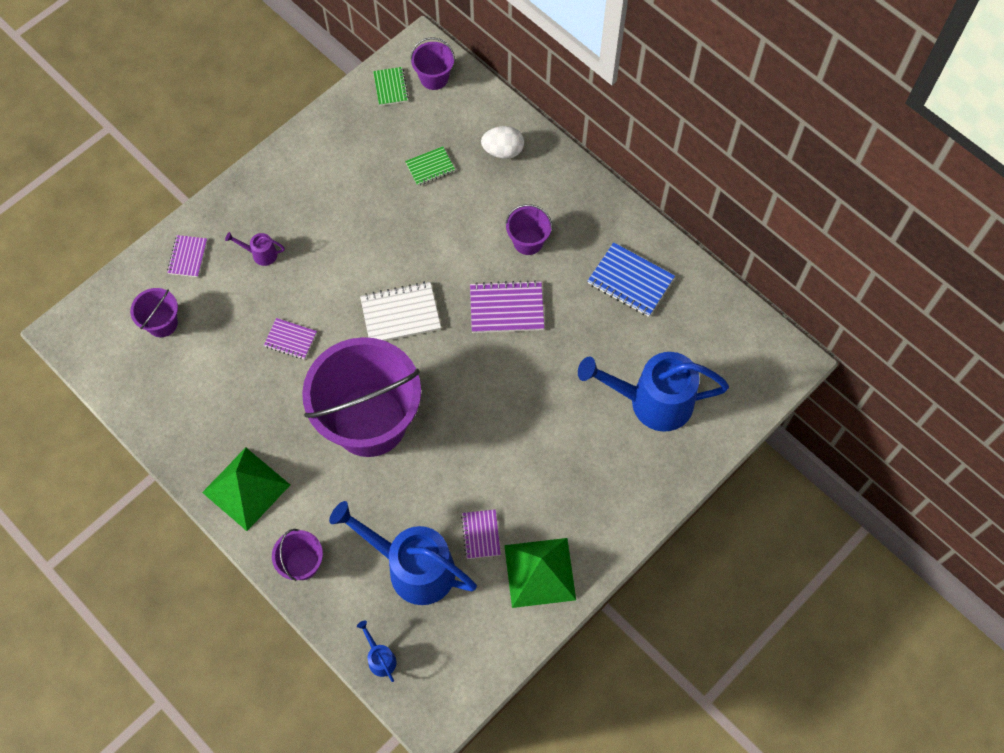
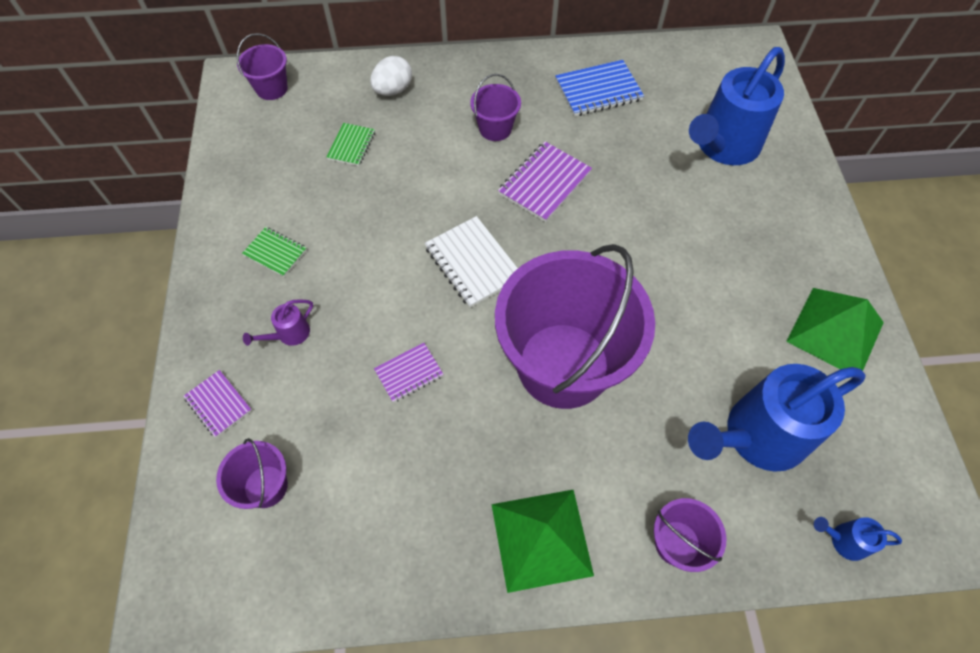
camera: 50 degrees left, 5 degrees down
(391, 87) = (243, 121): green notebook -> green notebook (275, 253)
(400, 314) = (473, 263): white notebook -> white notebook turned 60 degrees counterclockwise
(481, 534) = (761, 353): purple notebook -> none

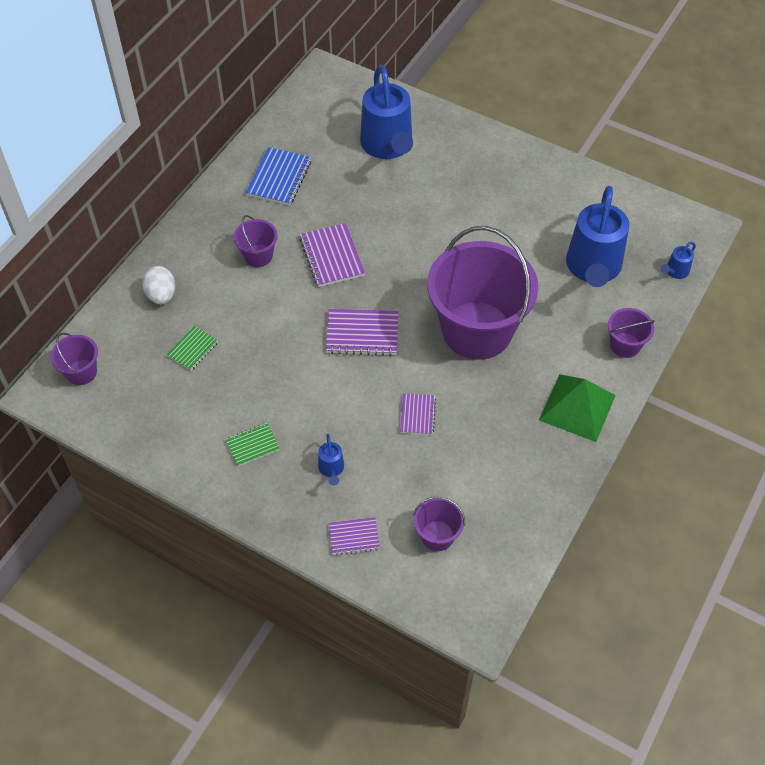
camera: 55 degrees left, 5 degrees down
(289, 335) = (331, 469): purple watering can -> blue watering can
(351, 146) = (193, 349): green notebook -> green notebook turned 75 degrees clockwise
(473, 263) = (362, 334): white notebook -> purple notebook
(835, 331) = (559, 187): green pyramid -> none

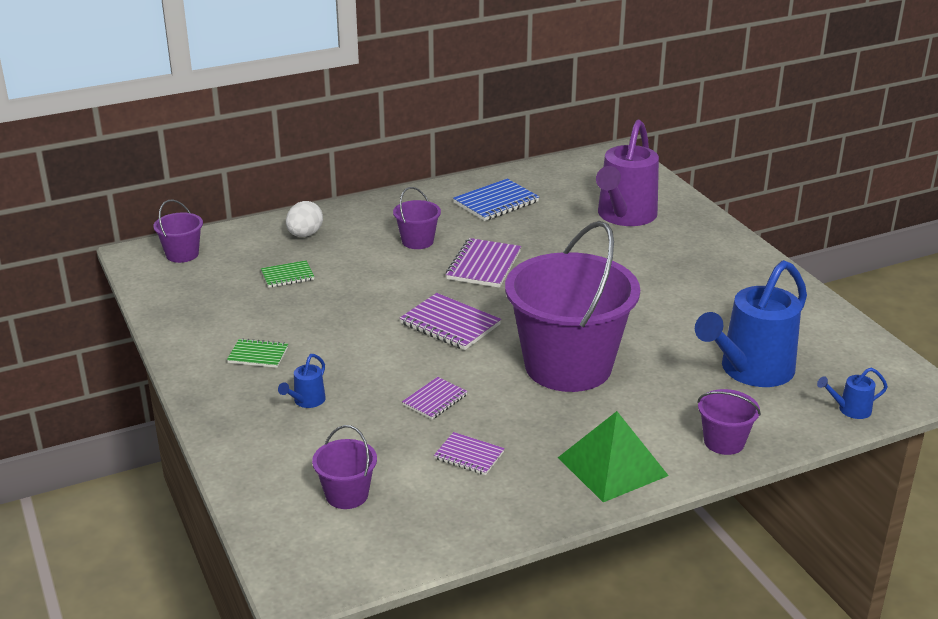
camera: 35 degrees right, 25 degrees down
(354, 537) = (266, 457): purple notebook -> purple notebook (469, 455)
(388, 146) = (624, 217): blue watering can -> purple watering can

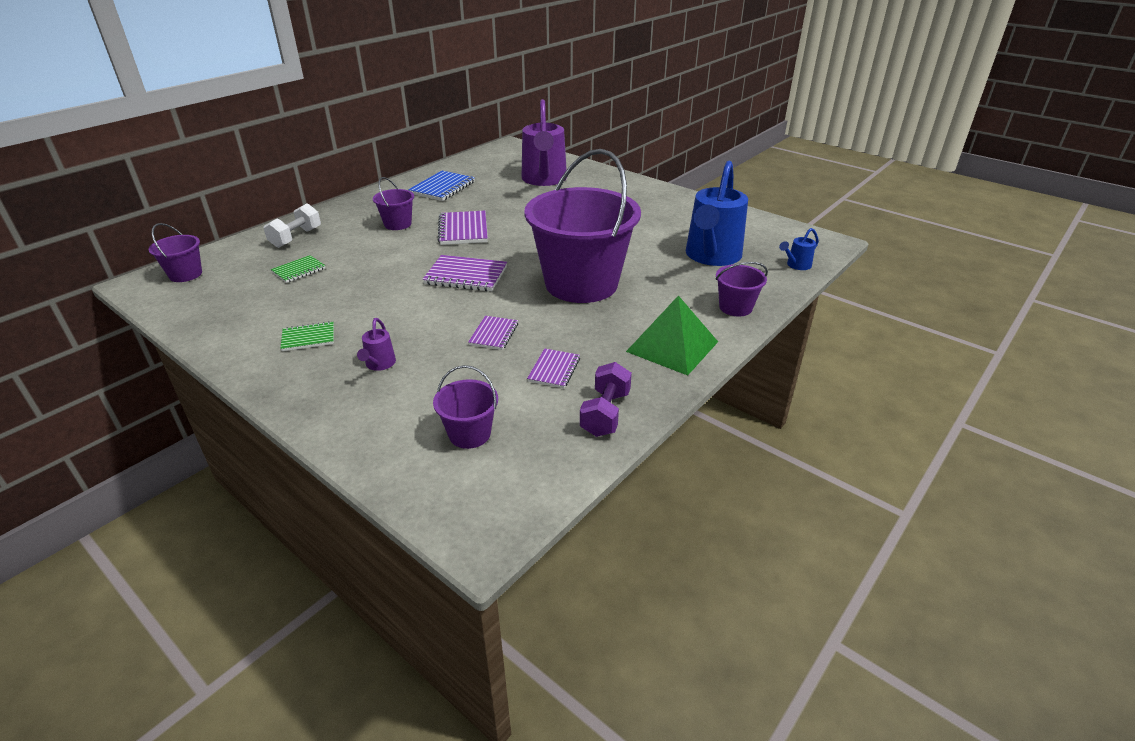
camera: 25 degrees left, 5 degrees up
(305, 235) = (296, 238): white egg -> white dumbbell
(306, 401) = (379, 364): blue watering can -> purple watering can
(469, 455) = (554, 370): purple notebook -> purple notebook turned 75 degrees counterclockwise
(487, 515) = (605, 413): none -> purple dumbbell

